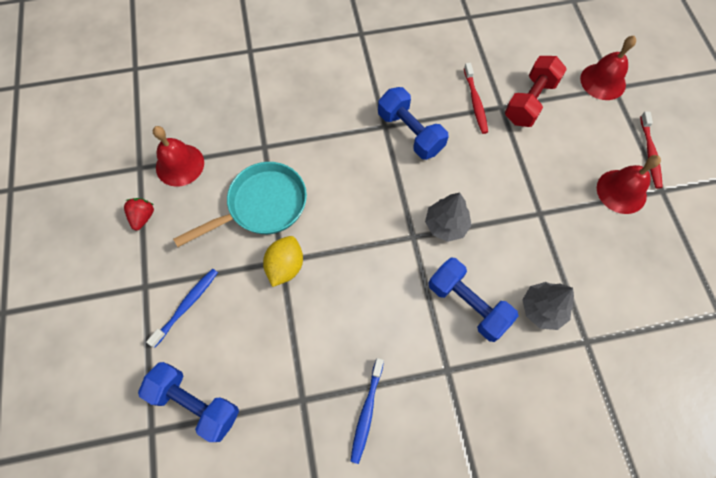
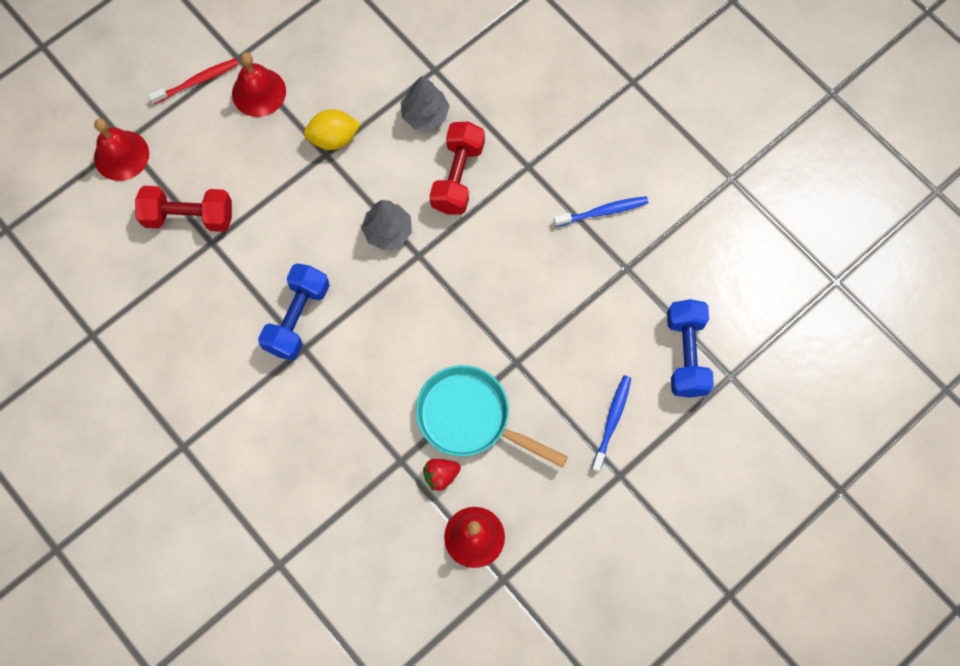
camera: 120 degrees left, 5 degrees up
(143, 217) = (554, 531): red strawberry -> red strawberry (441, 475)
(187, 305) = (612, 421): blue toothbrush -> blue toothbrush turned 105 degrees clockwise
(285, 266) = (519, 355): yellow lemon -> yellow lemon (334, 138)
(468, 304) = (457, 176): blue dumbbell -> red dumbbell
(475, 102) = (220, 271): red toothbrush -> none

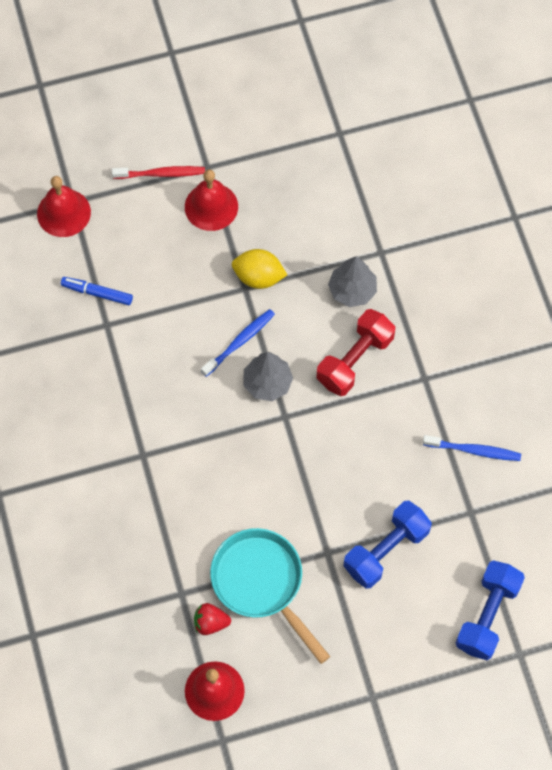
camera: 25 degrees right, 5 degrees down
(189, 217) = (97, 293): red dumbbell -> blue marker
(297, 318) = (150, 425): blue dumbbell -> blue dumbbell (386, 550)
(612, 421) = (388, 645): blue toothbrush -> blue toothbrush (240, 342)

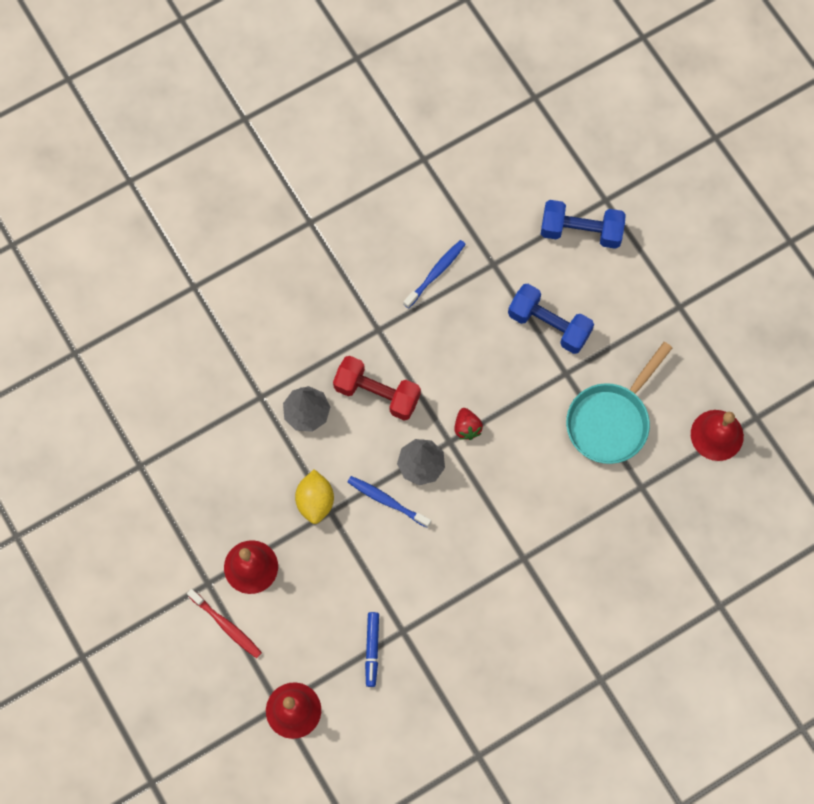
camera: 105 degrees left, 5 degrees up
(161, 174) = (226, 626): red toothbrush -> red toothbrush turned 150 degrees clockwise
(210, 623) = (659, 454): red strawberry -> red strawberry (467, 428)
(474, 450) = (436, 273): blue toothbrush -> blue toothbrush turned 45 degrees clockwise

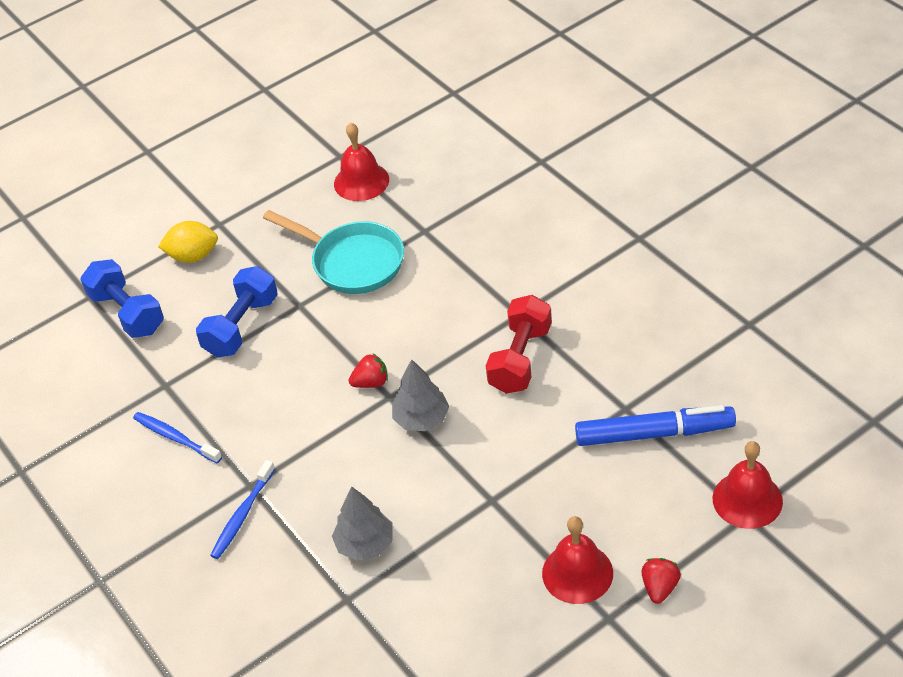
camera: 90 degrees left, 25 degrees down
(226, 626) = (660, 587): red toothbrush -> red strawberry
(315, 501) = (481, 517): yellow lemon -> yellow lemon (193, 256)
(372, 650) = (654, 433): blue marker -> blue marker, size x1.78
(377, 393) = (334, 474): red dumbbell -> red dumbbell (520, 359)
(387, 501) = (470, 445): blue toothbrush -> blue toothbrush (242, 515)
(580, 231) = (127, 312): blue dumbbell -> blue dumbbell turned 45 degrees counterclockwise

